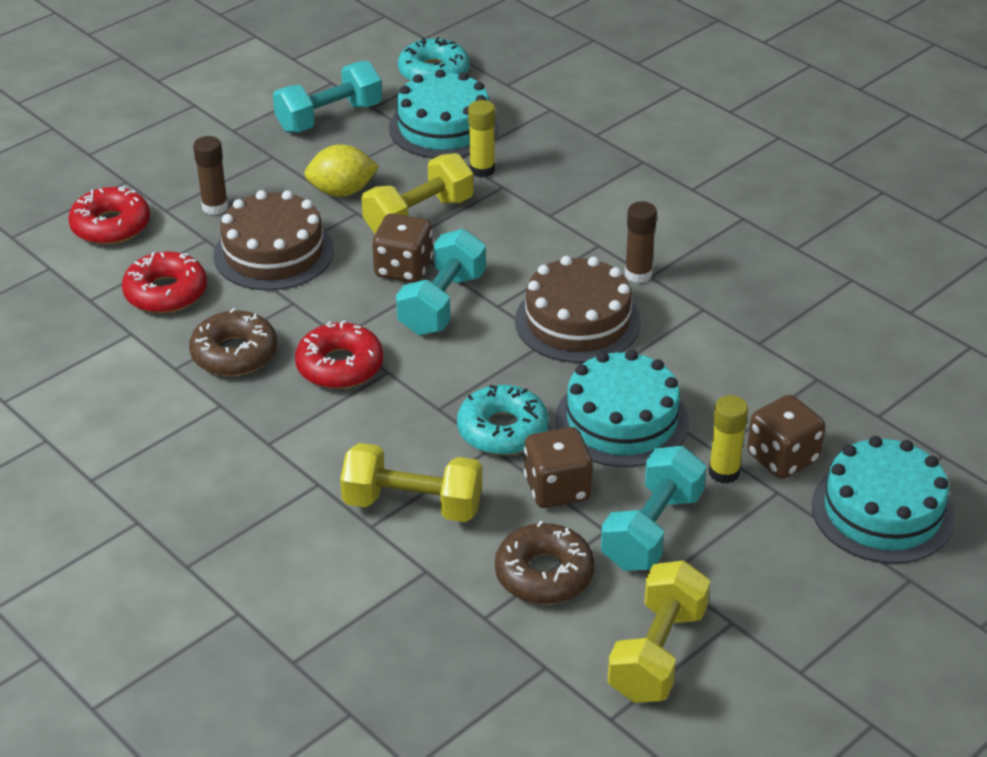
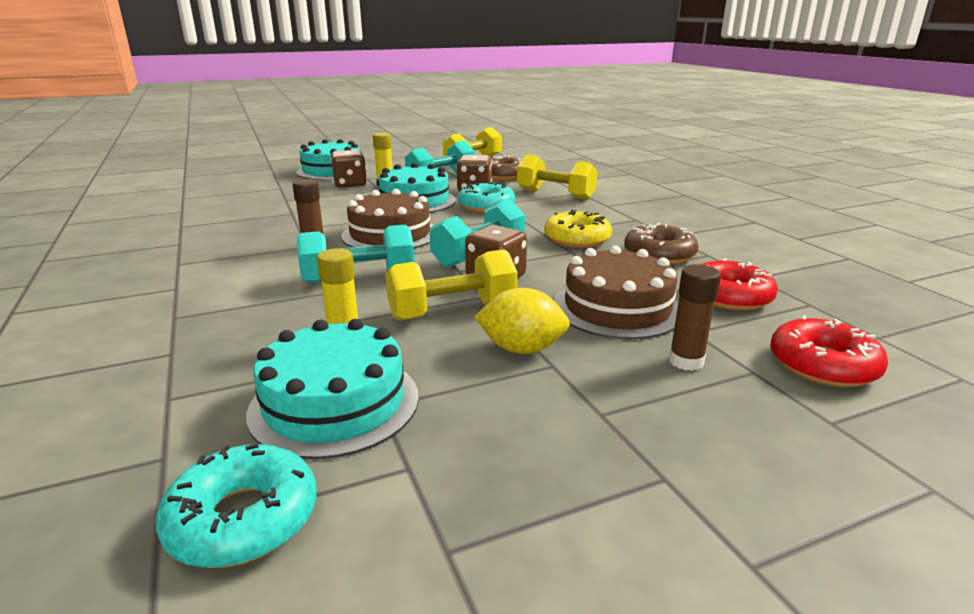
camera: 160 degrees left, 15 degrees down
(329, 118) = (490, 461): turquoise dumbbell -> turquoise dumbbell (359, 278)
(340, 366) = (577, 239): red donut -> yellow donut

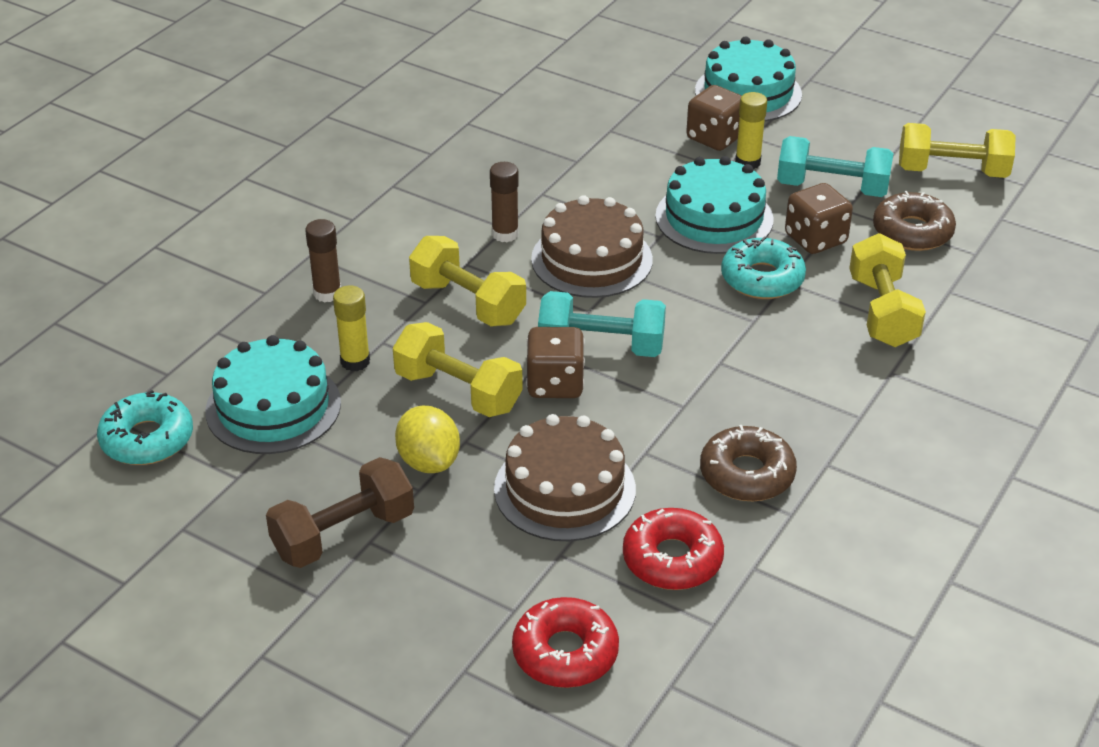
camera: 55 degrees right, 15 degrees up
(359, 278) = (468, 302): turquoise dumbbell -> yellow dumbbell
(577, 239) = (728, 395): yellow donut -> none
(578, 425) = (343, 534): none -> brown dumbbell
(686, 361) = (493, 564): brown glue stick -> brown glue stick (327, 293)

